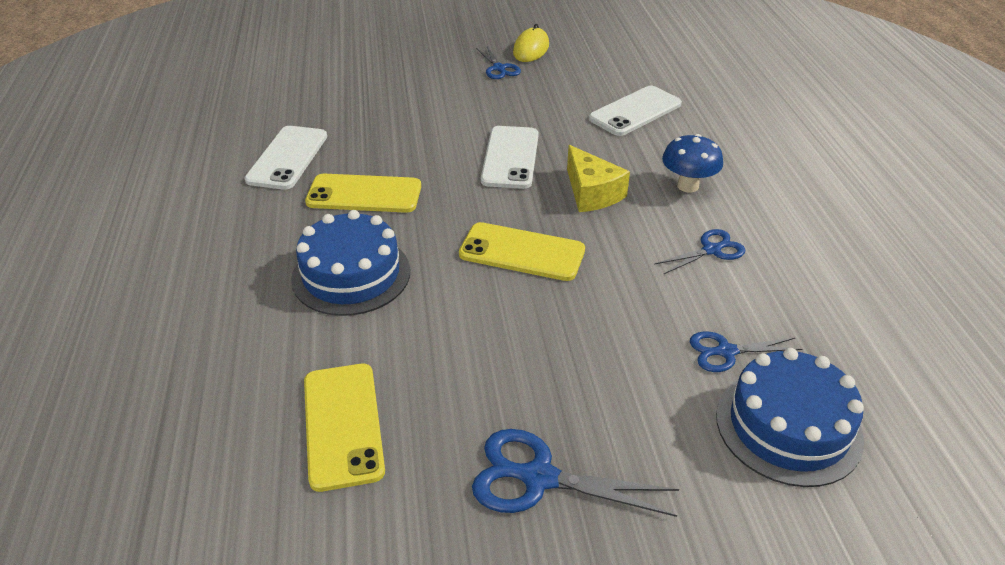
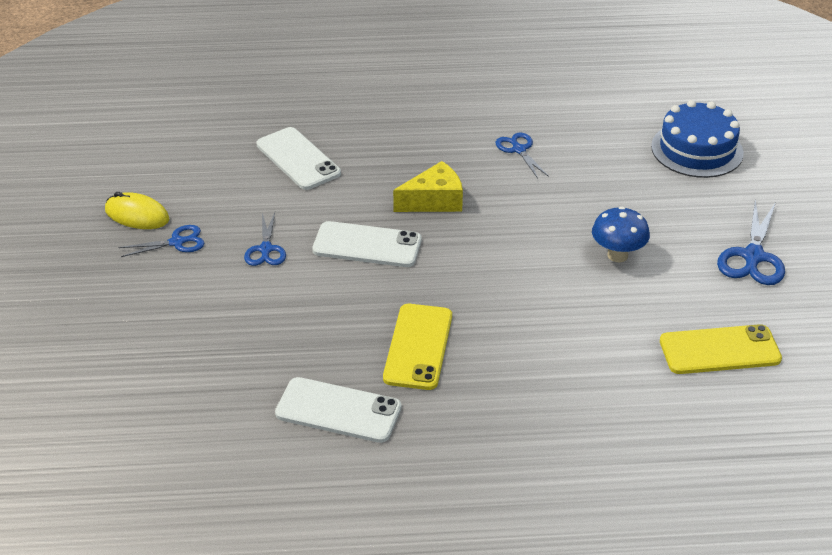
camera: 85 degrees left, 0 degrees up
(351, 274) = (544, 352): blue cake -> none
(522, 252) = (517, 248): yellow phone -> none
(688, 186) = (430, 147): blue mushroom -> blue mushroom (617, 255)
(726, 352) = (631, 162): blue scissors -> blue scissors (266, 249)

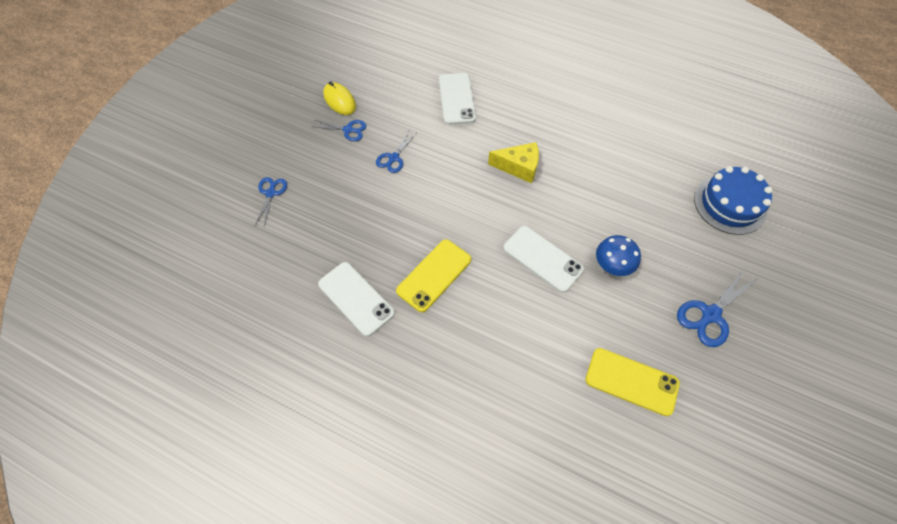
camera: 30 degrees right, 20 degrees up
(367, 245) = (455, 182): white phone -> white phone (543, 258)
(519, 150) = (601, 150): blue scissors -> blue scissors (271, 193)

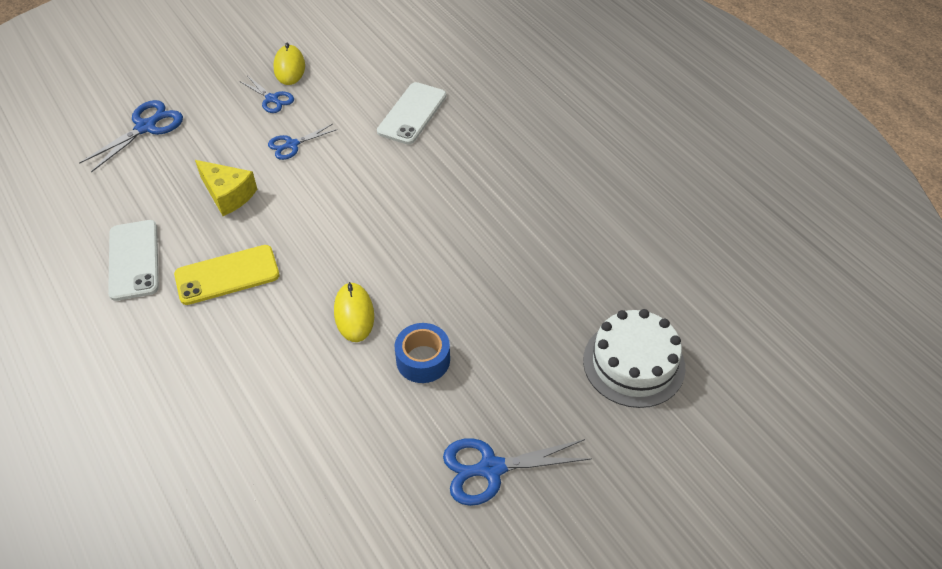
camera: 30 degrees right, 10 degrees down
(271, 193) = (146, 127): blue scissors -> blue scissors, size x1.58
(519, 167) = (415, 210): yellow cheese -> yellow cheese (228, 195)
(543, 258) = (354, 314): white phone -> yellow mouse
(612, 267) = (423, 360): blue mushroom -> blue tape
(631, 381) = (332, 486): yellow phone -> none
(730, 204) = (633, 363): blue cake -> white cake

